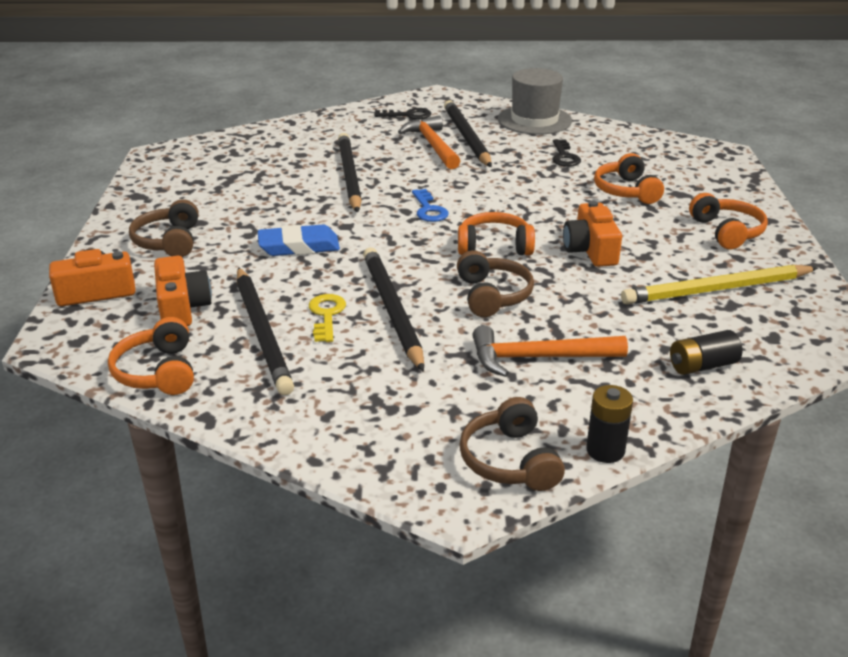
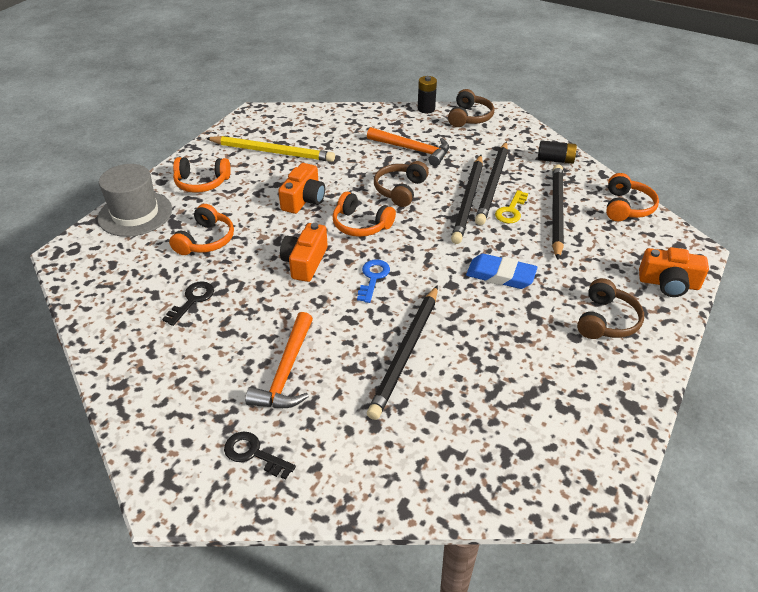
camera: 150 degrees left, 10 degrees up
(182, 307) = (605, 248): orange camera -> orange camera (305, 262)
(466, 137) = (239, 372): black pencil -> black pencil (493, 185)
(534, 120) = (138, 375): grey hat -> grey hat (135, 214)
(702, 366) = (340, 123): black battery -> black battery (555, 160)
(727, 232) = (202, 183): orange headphones -> orange headphones turned 105 degrees counterclockwise

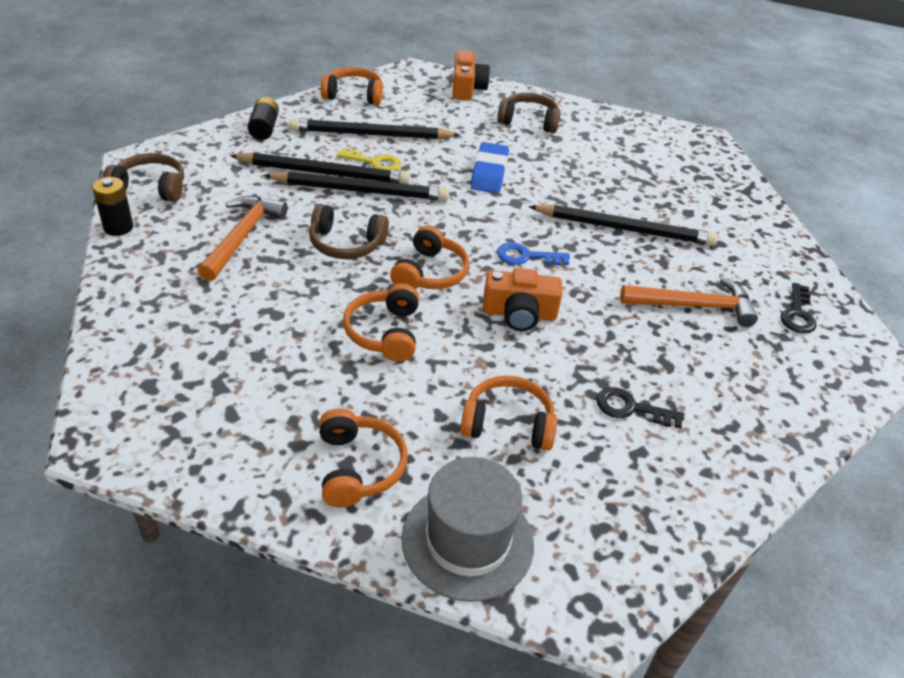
camera: 105 degrees left, 0 degrees up
(272, 152) = (251, 389): yellow pencil -> none
(304, 199) = (384, 332): orange camera -> orange headphones

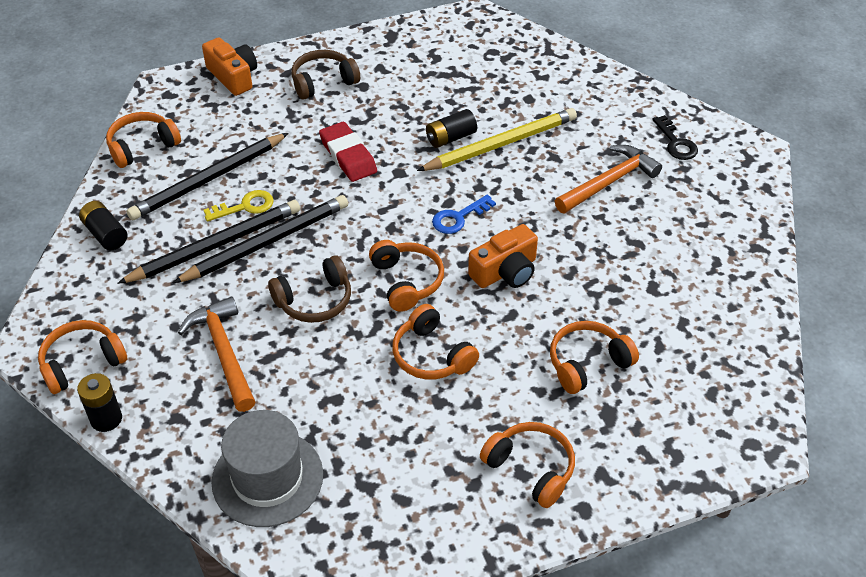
camera: 35 degrees left, 5 degrees up
(150, 188) = (82, 363): brown headphones -> orange headphones
(467, 541) = (649, 463): grey hat -> grey hat (267, 478)
(489, 172) = (348, 156): blue eraser -> red eraser
(586, 203) = (450, 138): none -> black battery
(624, 228) = (500, 144): black pencil -> yellow pencil
(631, 408) = (648, 294): black key -> none

